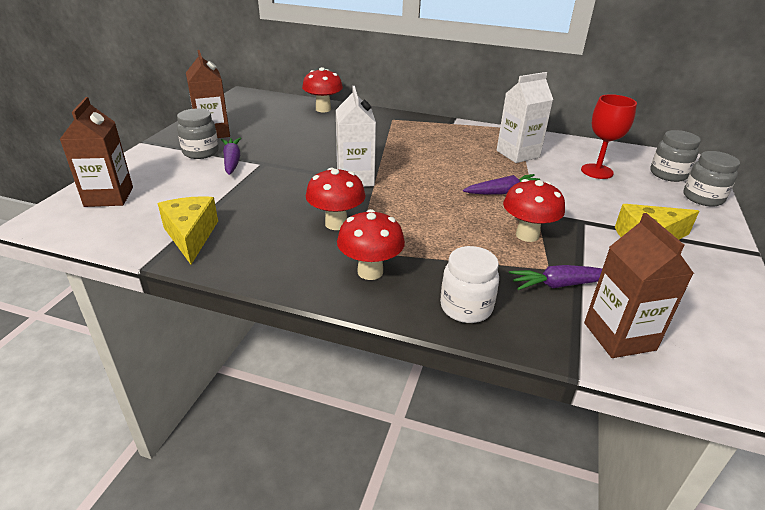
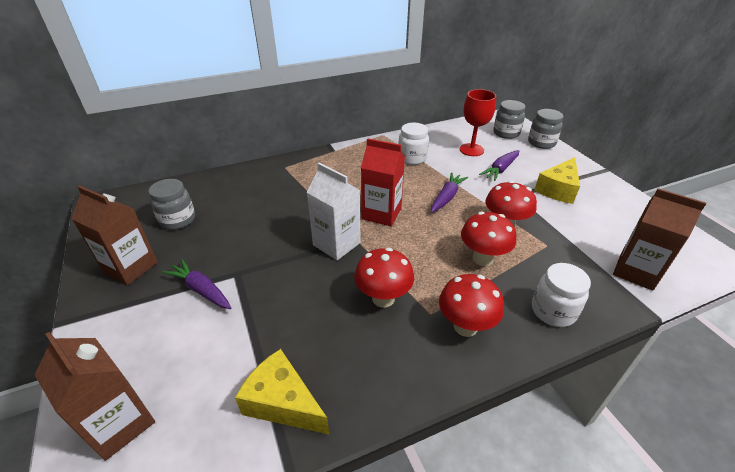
camera: 40 degrees left, 5 degrees up
(201, 152) = (151, 299): grey jar -> grey jar (178, 220)
(323, 109) = (210, 184): red mushroom -> red mushroom (482, 258)
(422, 177) = (381, 213): none -> red carton
(518, 154) = (412, 158): white carton -> white jar
(560, 284) = (568, 254): purple carrot -> purple carrot (500, 169)

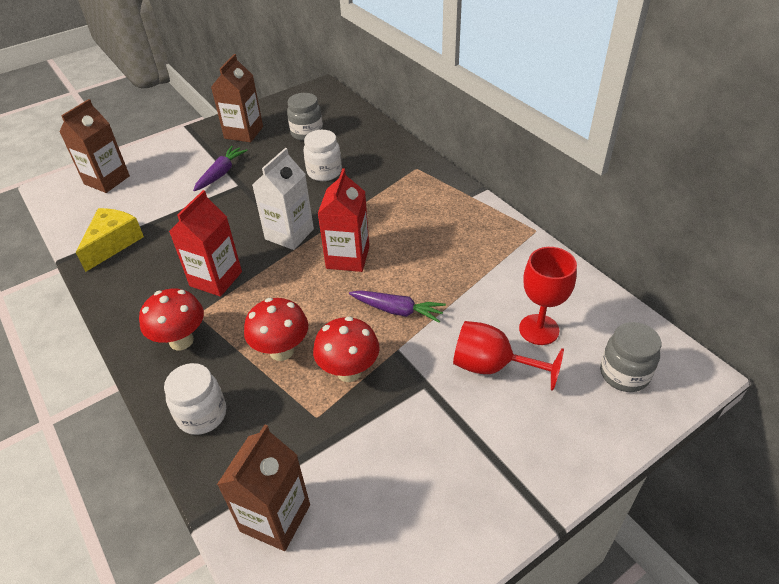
camera: 80 degrees right, 5 degrees up
(383, 298) = (216, 279): red mushroom -> red carton
(412, 158) = (483, 267): white jar -> white jar (324, 172)
(500, 169) = (492, 367): purple carrot -> red goblet
(541, 143) = (614, 427): grey jar -> none
(558, 189) = (459, 441): yellow cheese -> none

